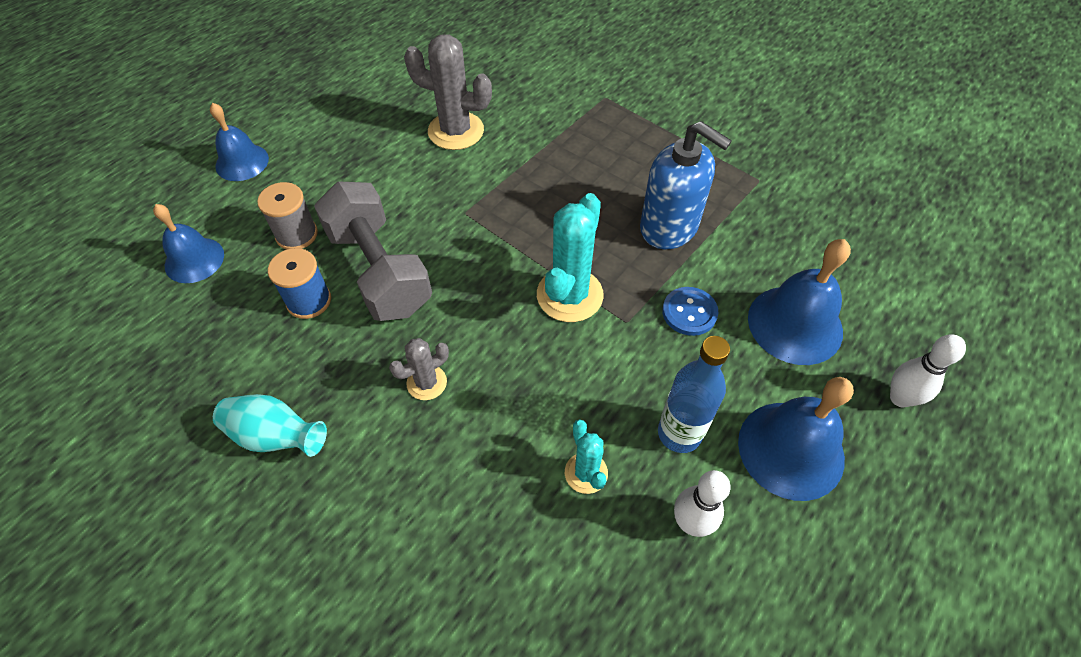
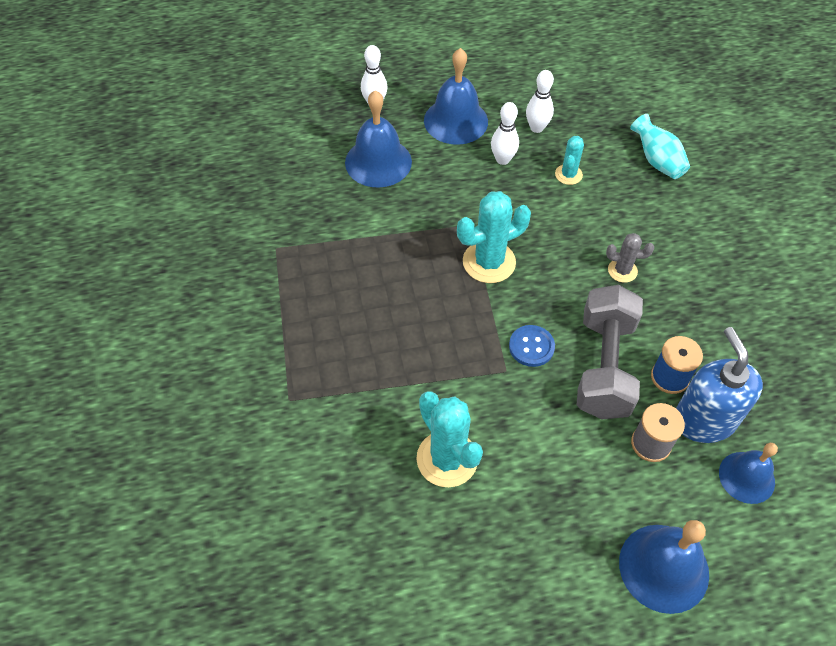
camera: 140 degrees left, 0 degrees up
(242, 162) = (663, 568): blue bell -> blue bell, size x1.52
(275, 436) = (734, 299): turquoise vase -> turquoise vase (657, 160)
(456, 131) = (447, 459): grey cactus -> turquoise cactus
(669, 227) = (376, 259): blue soap dispenser -> blue soap dispenser (704, 420)
(679, 433) = (502, 159): blue bottle -> white bowling pin
(689, 312) = (428, 205): blue button -> blue button (531, 347)

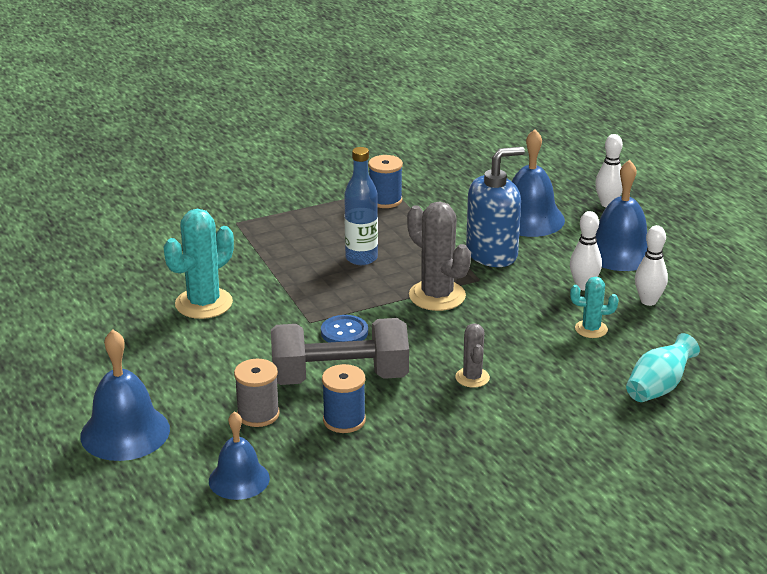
camera: 75 degrees right, 25 degrees down
(298, 258) = (385, 200): none -> blue spool
(404, 304) = (361, 258): none -> blue bottle
(489, 262) = (437, 296): turquoise cactus -> grey cactus
(704, 420) = (299, 447): blue soap dispenser -> blue soap dispenser (492, 254)

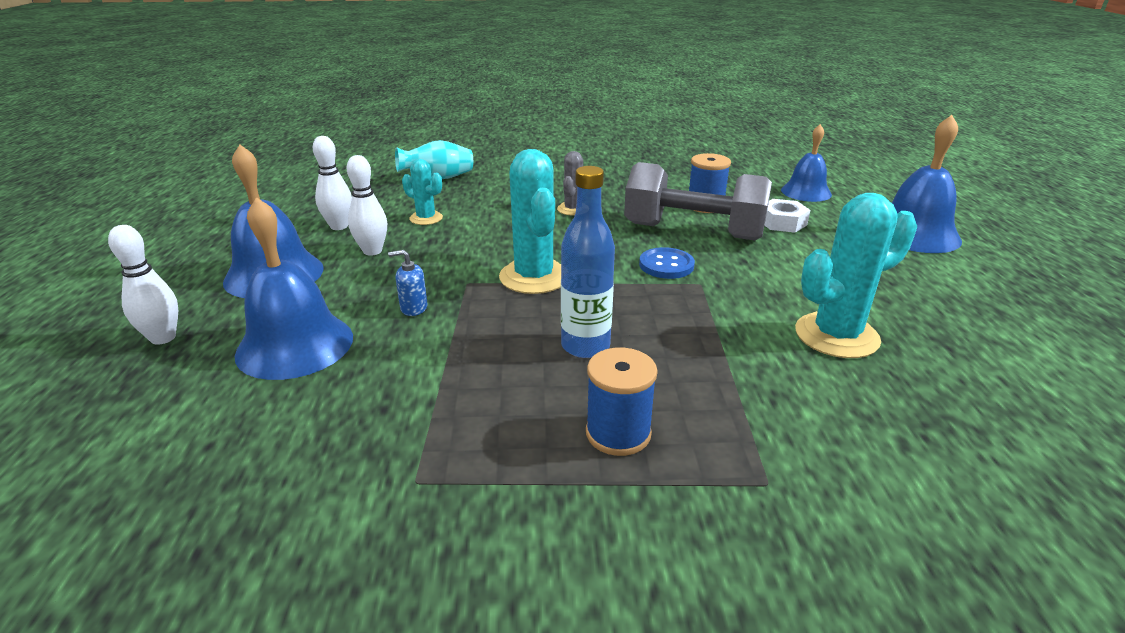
camera: 155 degrees left, 0 degrees up
(258, 414) = (782, 222): grey spool -> white nut
(385, 200) = (455, 451): blue spool -> blue spool (618, 433)
(437, 296) = (534, 277): grey cactus -> turquoise cactus
(492, 254) = (413, 308): blue soap dispenser -> blue soap dispenser, size x0.40

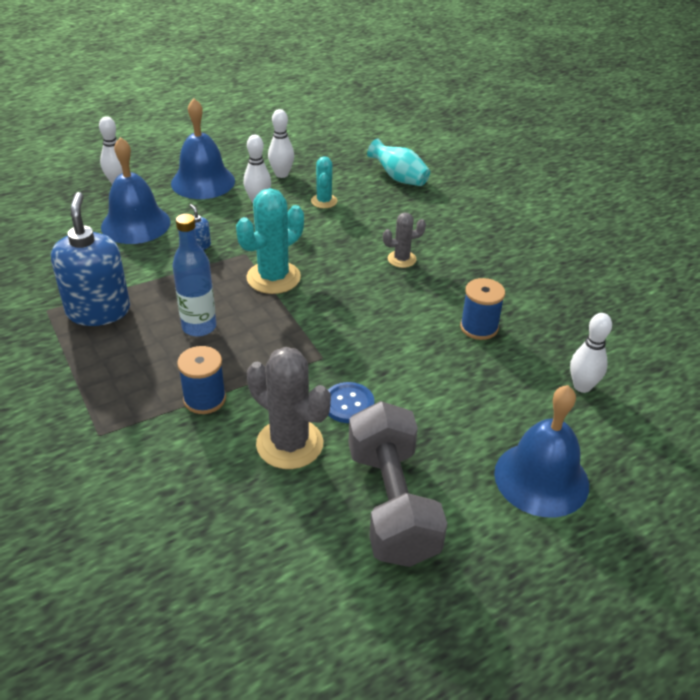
camera: 60 degrees right, 10 degrees up
(472, 424) = (98, 311): none -> blue soap dispenser
(618, 433) = (116, 365): blue spool -> blue spool (204, 399)
(666, 265) = (340, 333): blue button -> blue button (348, 404)
(693, 232) = (415, 333): grey dumbbell -> grey dumbbell (391, 504)
(782, 222) = (484, 382): white nut -> none
(806, 192) = (582, 386): blue bell -> white bowling pin
(836, 336) = (289, 444): turquoise cactus -> grey cactus

